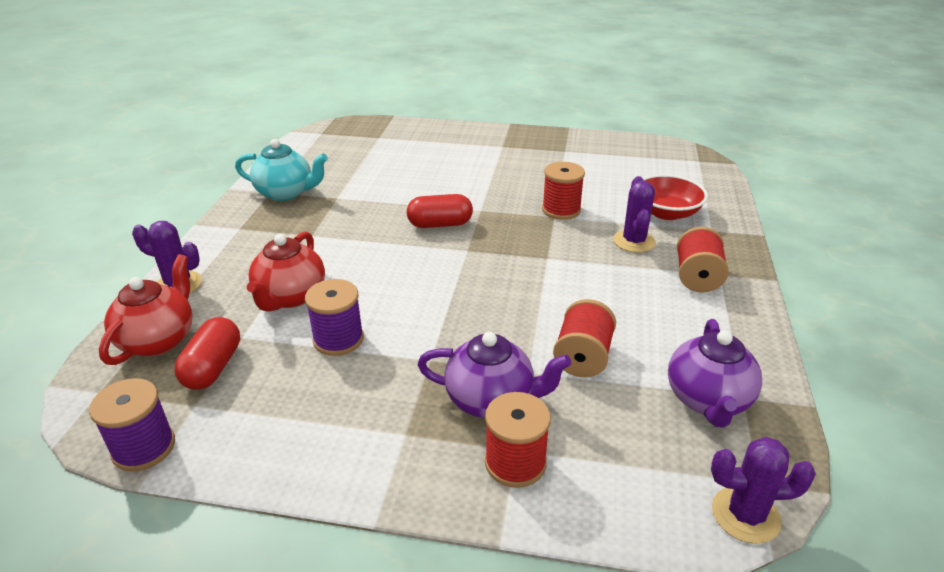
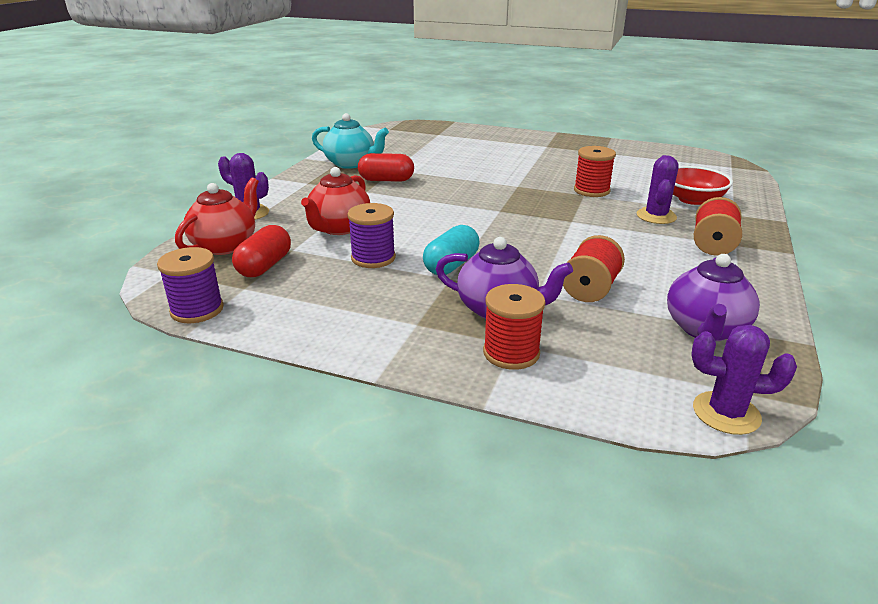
camera: 10 degrees right, 5 degrees down
(428, 340) = (451, 265): none -> turquoise capsule
(440, 224) = (479, 192): red capsule -> red capsule (386, 180)

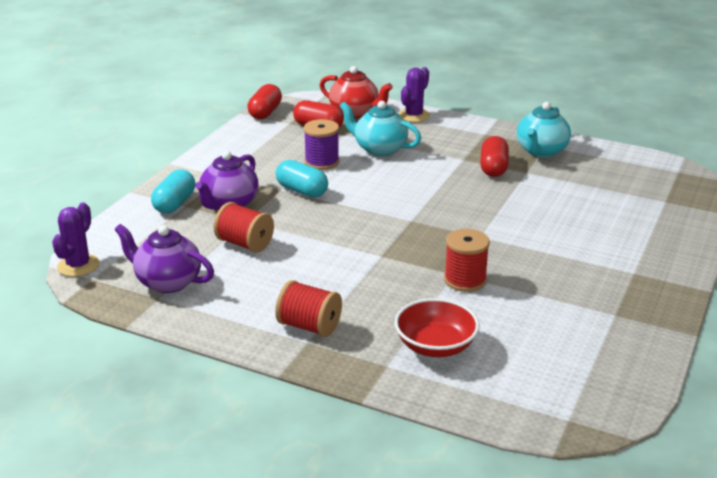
camera: 95 degrees right, 0 degrees up
(197, 310) = (265, 112): purple spool -> red capsule
(339, 228) = (379, 149): red teapot -> turquoise teapot
(511, 353) = (175, 204): red spool -> turquoise capsule
(656, 216) = (387, 308): purple cactus -> none

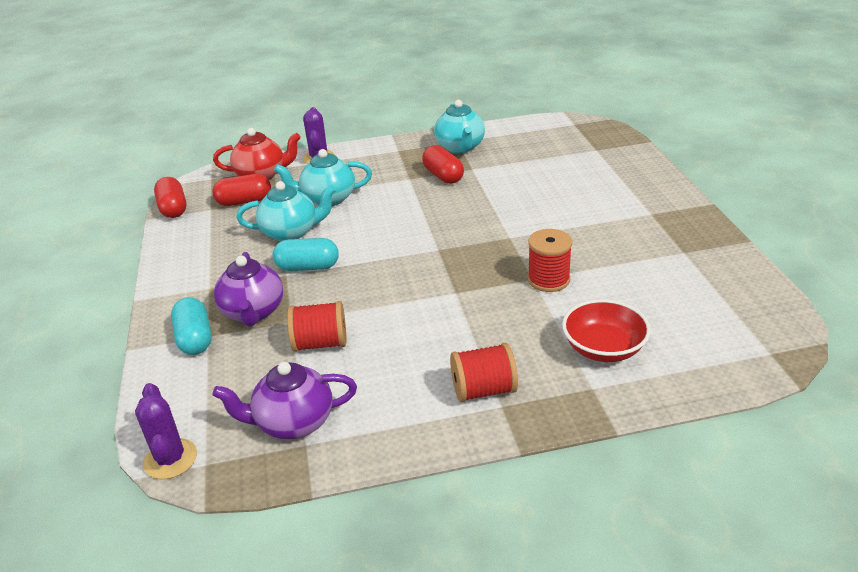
camera: 35 degrees left, 5 degrees up
(322, 162) = (291, 232): purple spool -> turquoise teapot

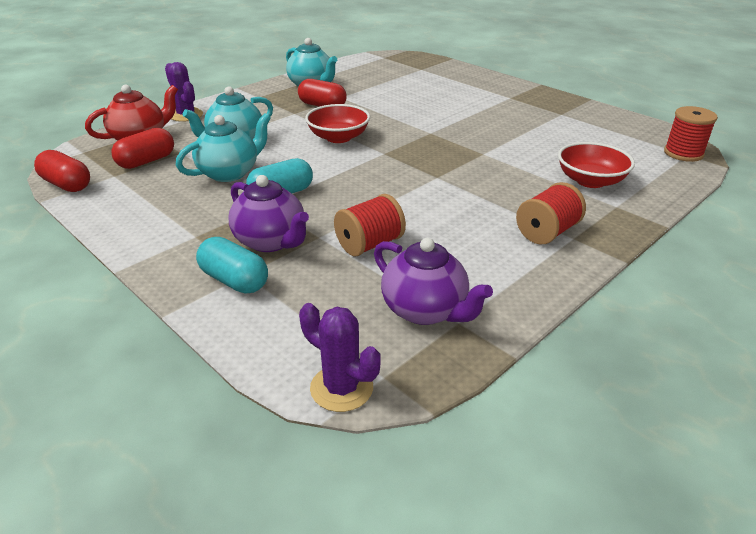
camera: 35 degrees left, 0 degrees up
(293, 422) = (425, 310): purple teapot -> purple teapot turned 90 degrees counterclockwise
(417, 219) = (338, 137): none -> red bowl
(548, 280) = (496, 151): red spool -> red spool (683, 153)

